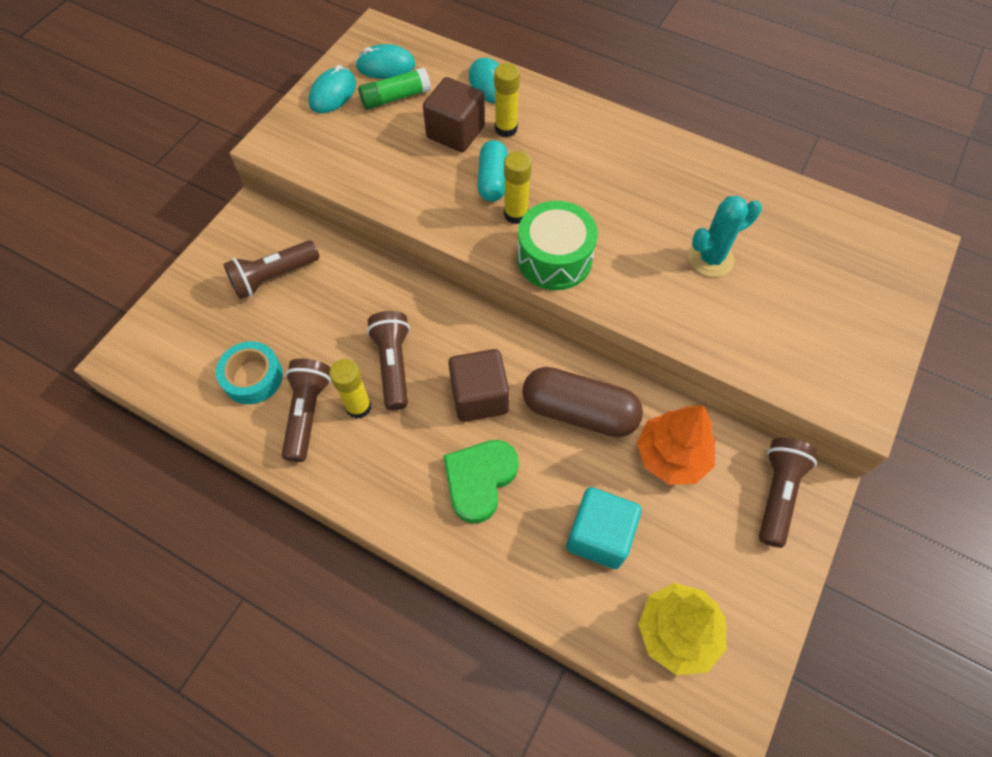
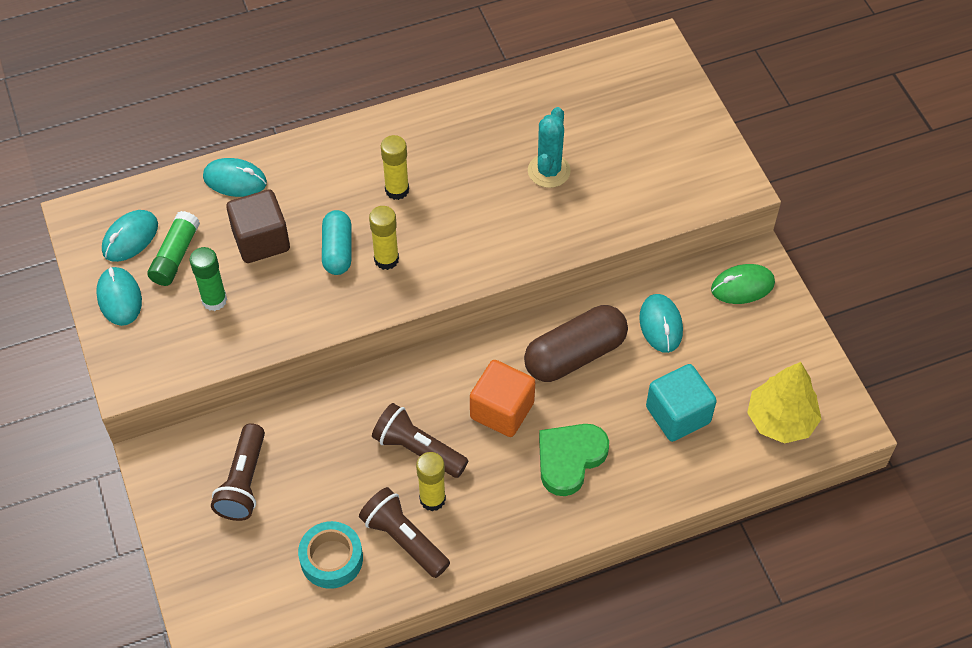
camera: 50 degrees left, 5 degrees down
(380, 142) = (214, 300): none -> green glue stick
(479, 397) = (502, 410): brown cube -> orange cube
(479, 480) = (569, 459): green heart -> green heart turned 60 degrees clockwise
(493, 180) = (337, 250): turquoise capsule -> turquoise capsule turned 45 degrees clockwise
(506, 129) = (295, 204): yellow glue stick -> yellow glue stick (397, 190)
(554, 258) = (452, 265): green drum -> none
(671, 456) = (660, 325): orange tree -> turquoise mouse
(777, 494) = (742, 286): brown flashlight -> green mouse

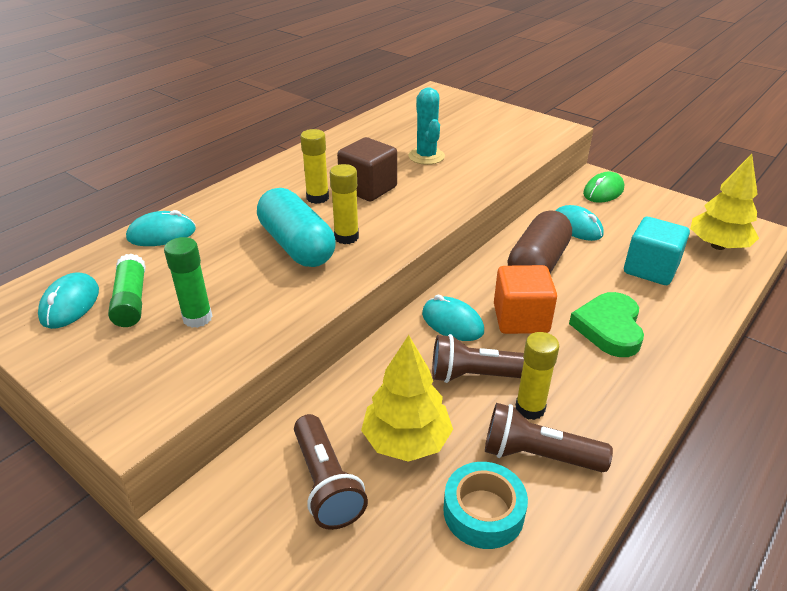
camera: 30 degrees left, 20 degrees down
(119, 298) = (82, 354): turquoise mouse -> turquoise mouse (452, 323)
(261, 240) = (217, 262): brown cube -> brown cube (368, 188)
(320, 478) = (406, 441): none -> yellow tree
(337, 250) = (297, 245): turquoise capsule -> turquoise capsule, size x1.58

